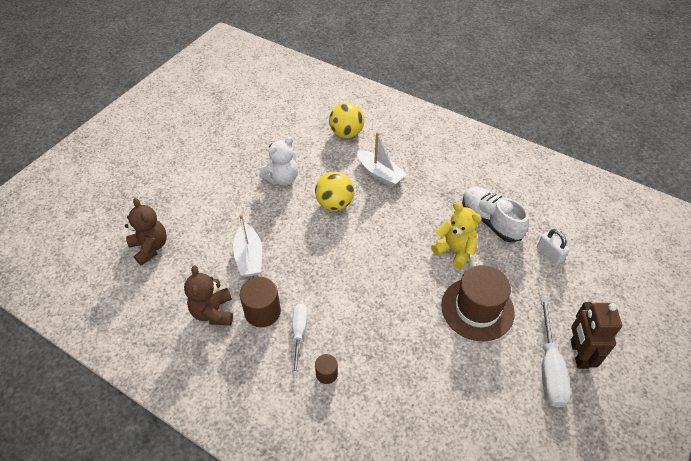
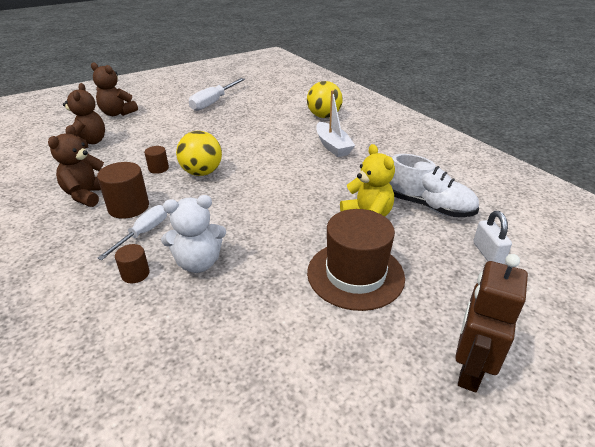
camera: 25 degrees right, 15 degrees down
(138, 194) = (117, 113): none -> brown teddy bear
(249, 257) = (158, 168): white boat -> brown cylinder
(282, 179) = (239, 130): white teddy bear -> white teddy bear (198, 263)
(334, 204) = (270, 155): yellow ball -> yellow ball (202, 172)
(490, 221) = (428, 206): white shoe -> white shoe turned 135 degrees clockwise
(549, 367) = (414, 368): white screwdriver -> white screwdriver (213, 102)

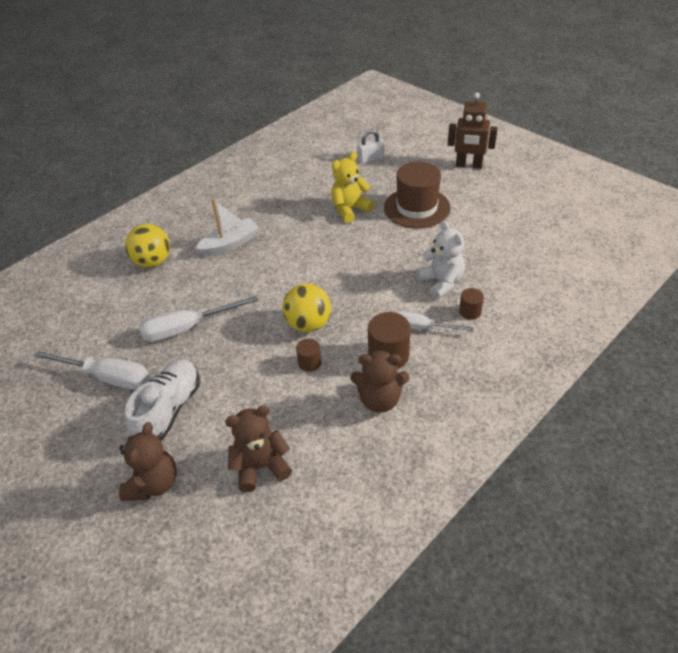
camera: 100 degrees left, 10 degrees up
(238, 126) = (188, 328): none -> white screwdriver
(428, 206) = (323, 183): white shoe -> white shoe (169, 410)

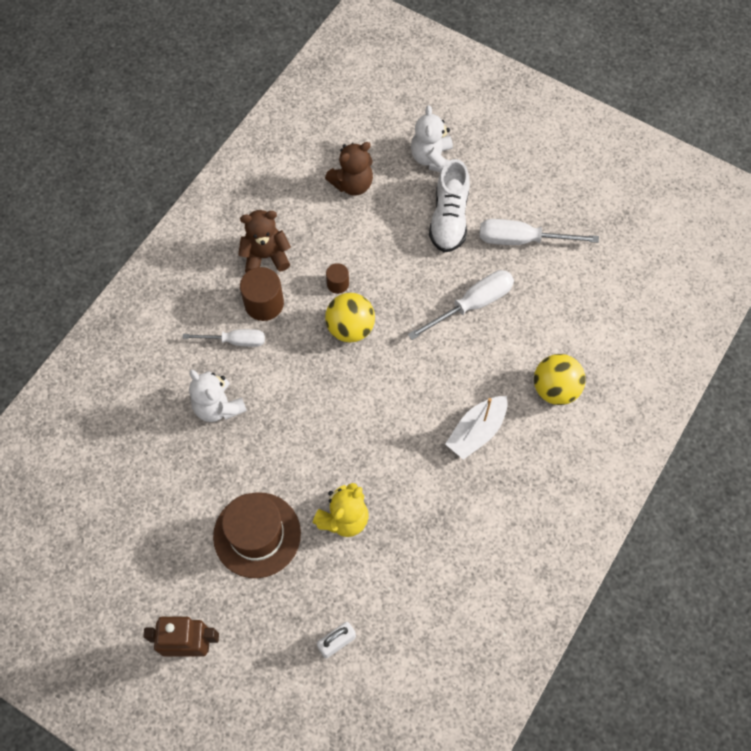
camera: 165 degrees right, 20 degrees up
(154, 483) = (432, 158): brown teddy bear -> white teddy bear
(470, 312) = (186, 369): brown cylinder -> none

